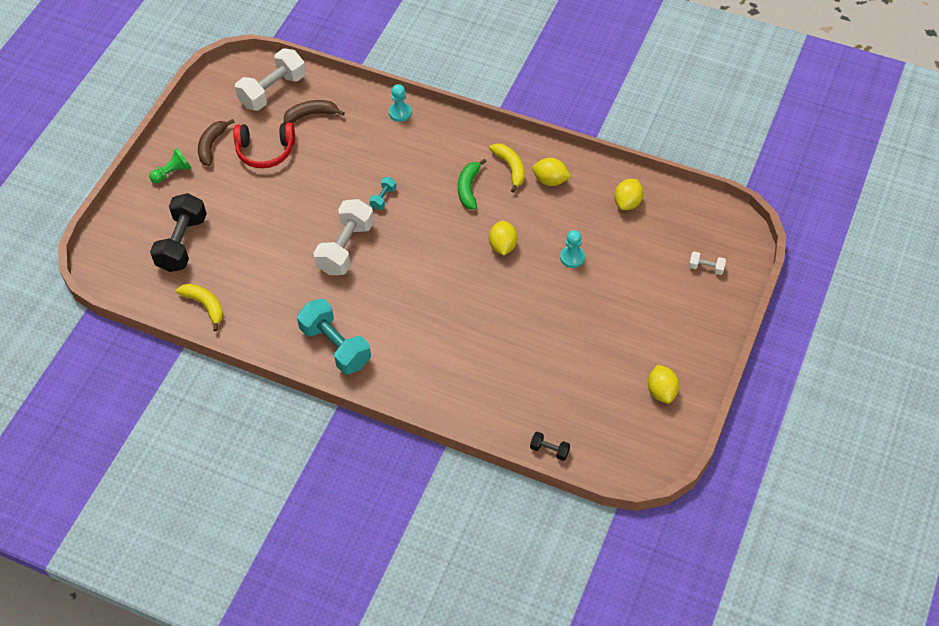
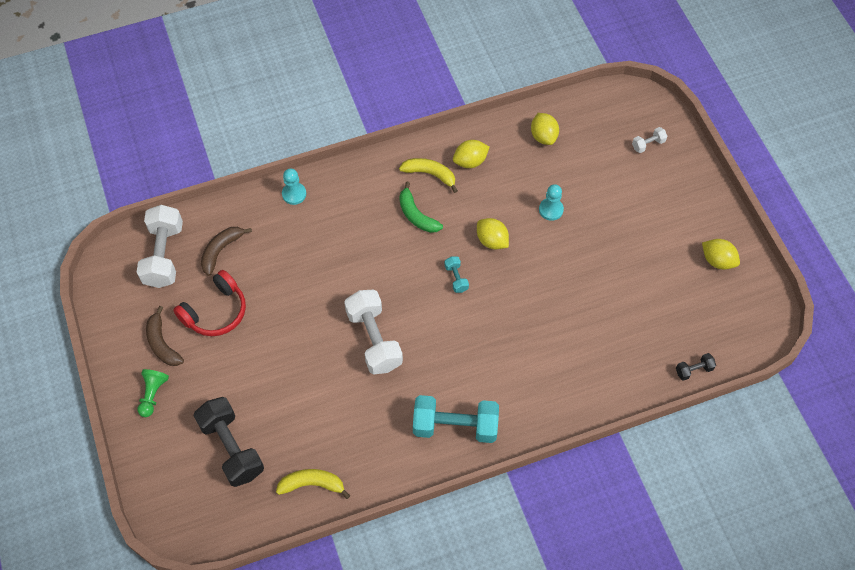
camera: 45 degrees left, 5 degrees up
(383, 198) = (358, 275): turquoise dumbbell -> turquoise dumbbell (456, 278)

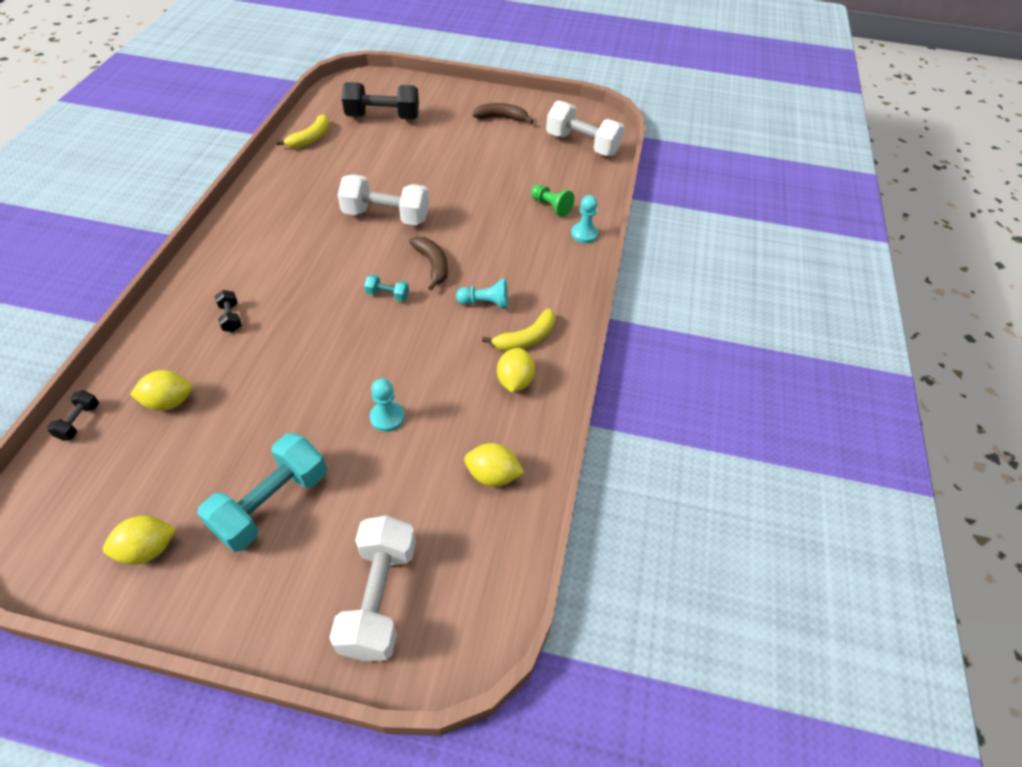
camera: 120 degrees right, 10 degrees down
(153, 395) = (464, 101): green pawn -> green pawn (551, 207)
(216, 312) = (503, 149): red headphones -> none
(221, 251) = (560, 172): brown banana -> brown banana (432, 265)
(416, 215) = (485, 303): green banana -> turquoise pawn
(455, 426) = (257, 224): turquoise dumbbell -> turquoise dumbbell (272, 503)
(492, 241) = (400, 343): yellow lemon -> yellow lemon (169, 402)
(554, 359) = (231, 318): none -> black dumbbell
(648, 144) = (379, 597): white dumbbell -> white dumbbell, size x2.22

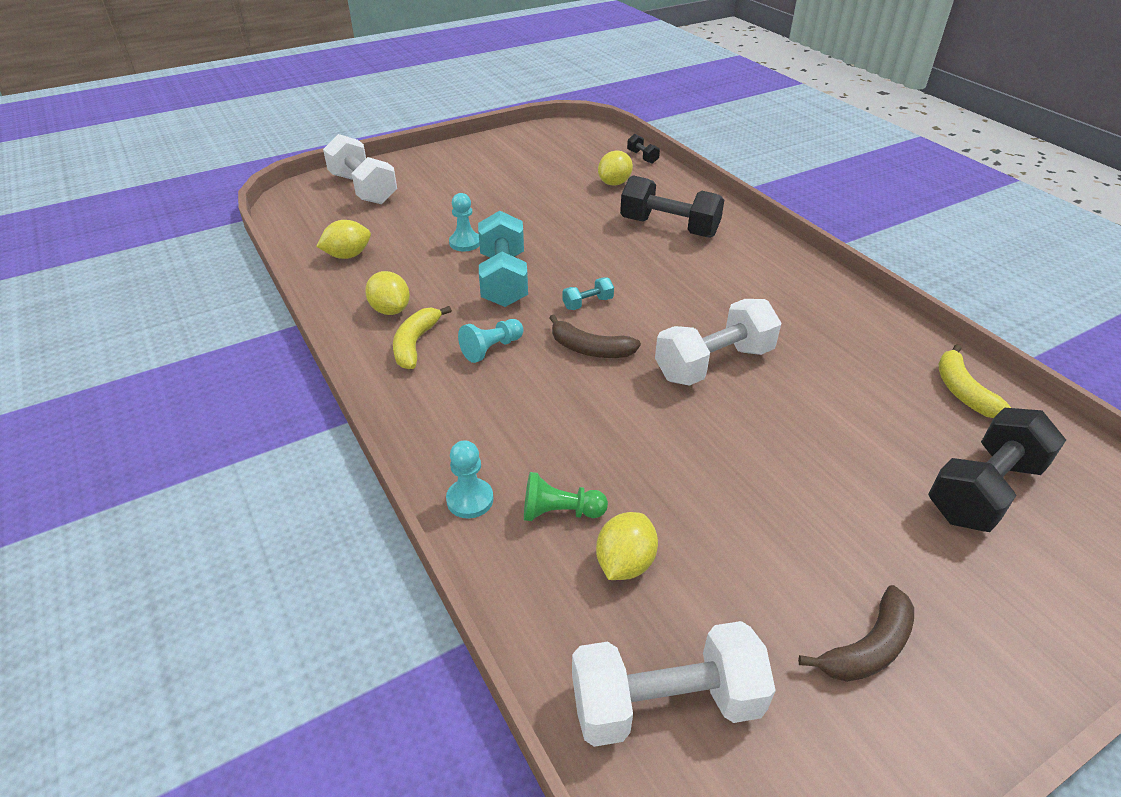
camera: 140 degrees right, 10 degrees down
(148, 549) = (513, 150): yellow lemon -> yellow lemon (625, 563)
(231, 318) = (669, 227): black dumbbell -> black dumbbell, size x2.22
(272, 503) = (477, 185): turquoise dumbbell -> turquoise dumbbell (503, 279)

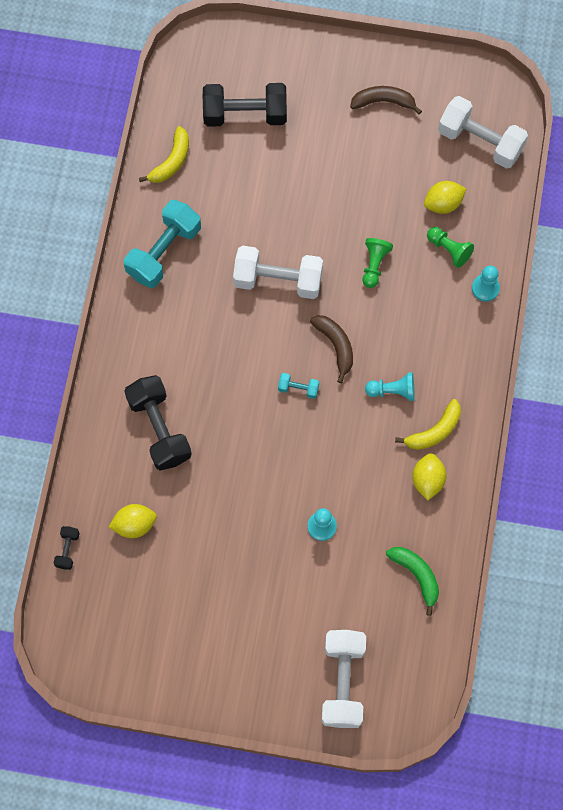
camera: 140 degrees left, 30 degrees up
(348, 255) = (416, 575): yellow lemon -> green banana
(503, 279) = (330, 457): turquoise dumbbell -> turquoise dumbbell (163, 252)
(633, 438) = (374, 265): none -> green pawn

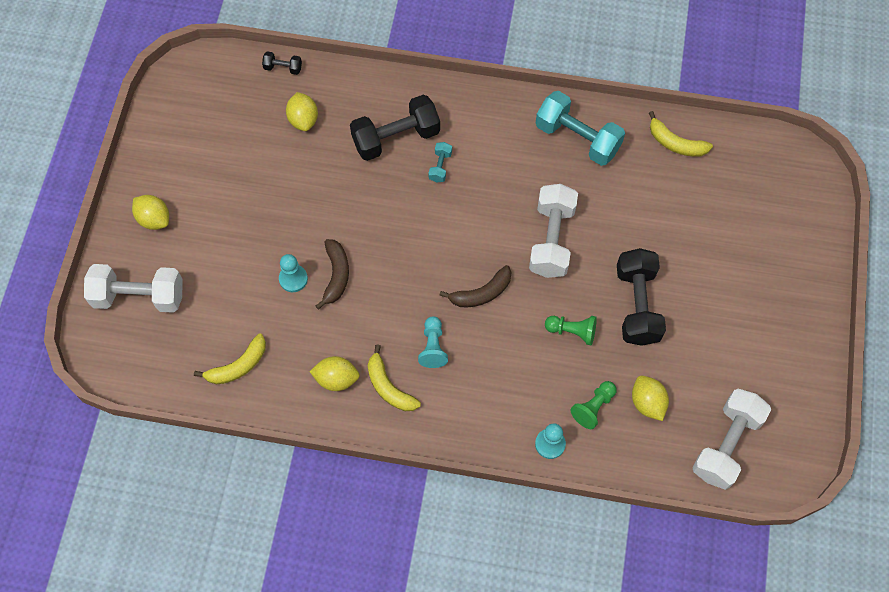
camera: 90 degrees right, 5 degrees down
(245, 114) = (735, 209): black dumbbell -> black dumbbell (637, 305)
(253, 675) = (154, 219): none -> yellow lemon
(298, 388) = (435, 258): turquoise dumbbell -> turquoise dumbbell (440, 166)
(383, 102) = (764, 344): brown banana -> brown banana (336, 275)
(416, 575) = (238, 366): green banana -> yellow banana

